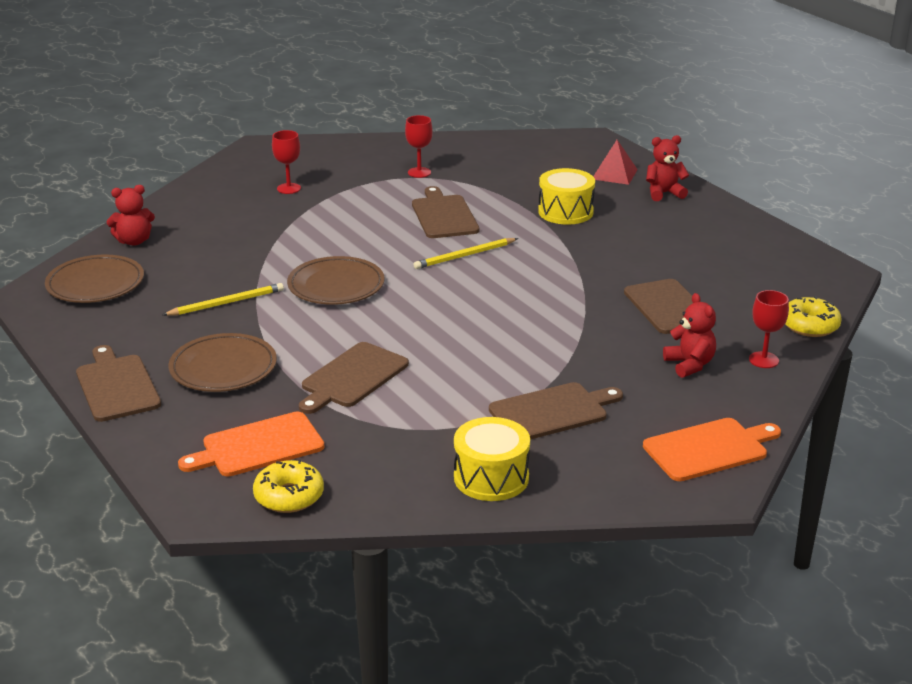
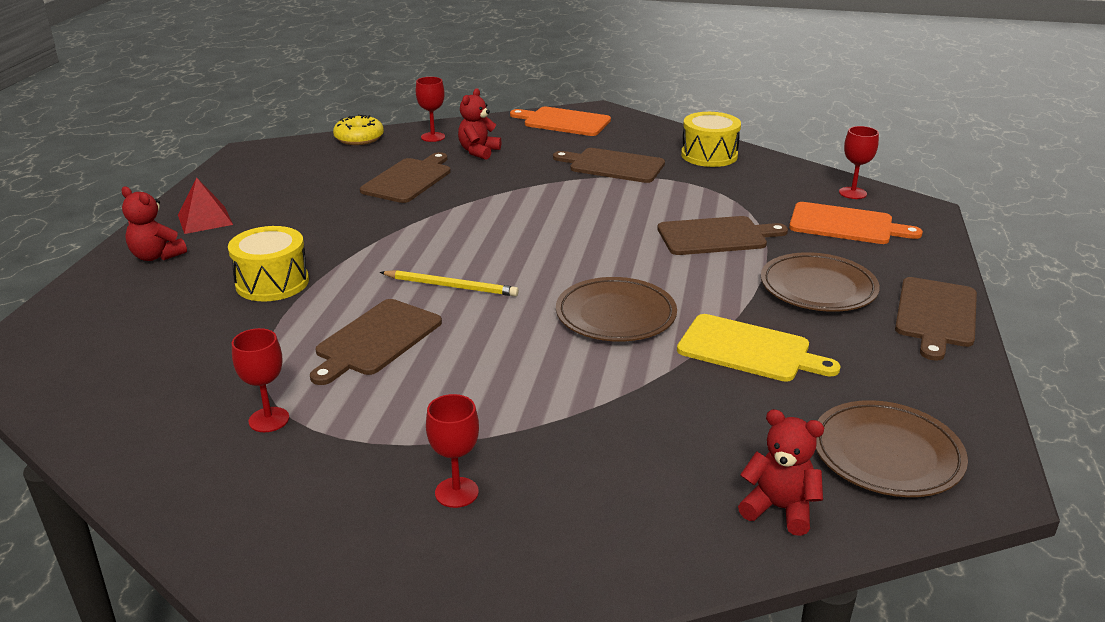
camera: 135 degrees left, 0 degrees up
(226, 303) = (749, 350): yellow pencil -> yellow cutting board
(289, 496) = (852, 193): yellow donut -> red goblet
(614, 174) = (126, 298): red pyramid -> red pyramid (205, 219)

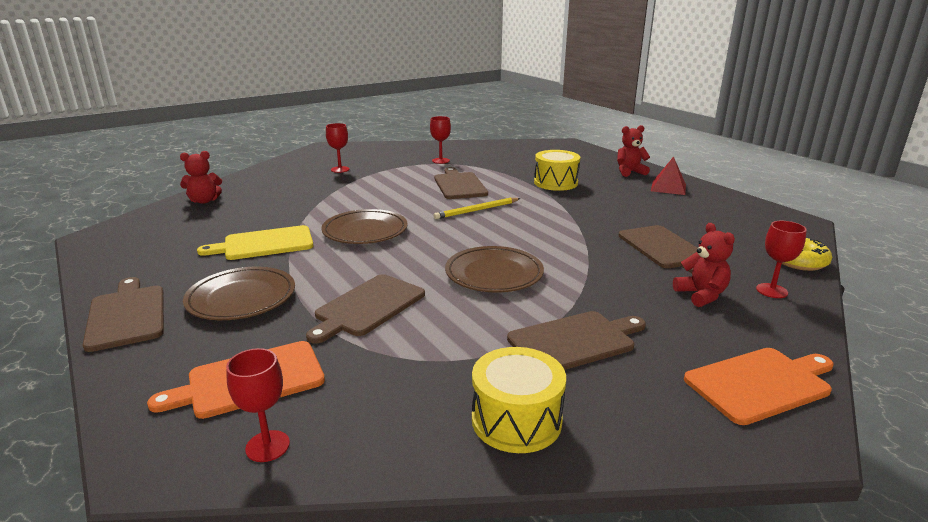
camera: 135 degrees right, 5 degrees down
(886, 454) = (155, 230): brown plate -> brown plate (494, 274)

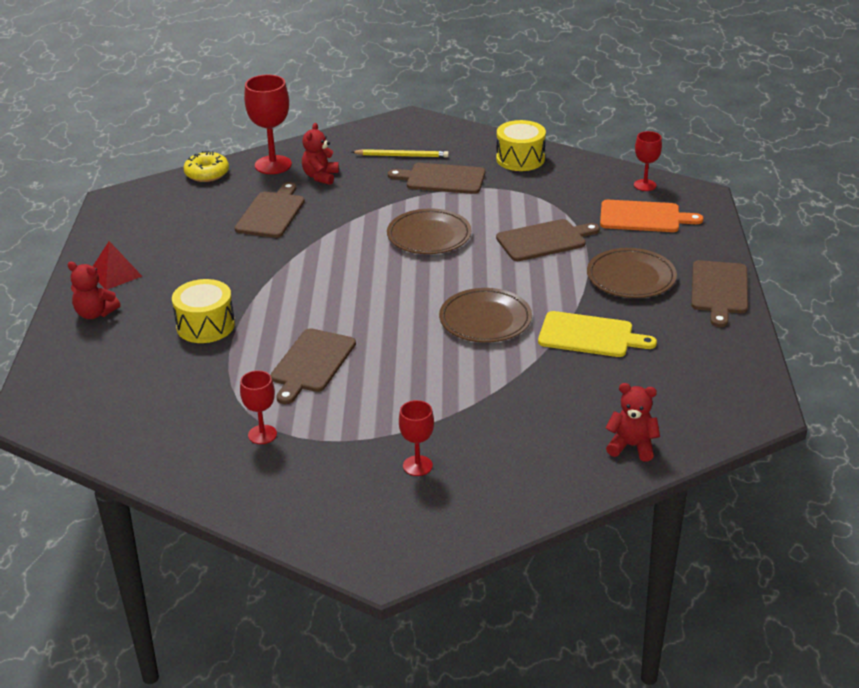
camera: 145 degrees left, 10 degrees up
(477, 210) = (350, 311): yellow pencil -> yellow pencil (401, 156)
(761, 383) = (384, 135): orange cutting board -> none
(771, 291) = (273, 165): red goblet -> red goblet, size x1.70

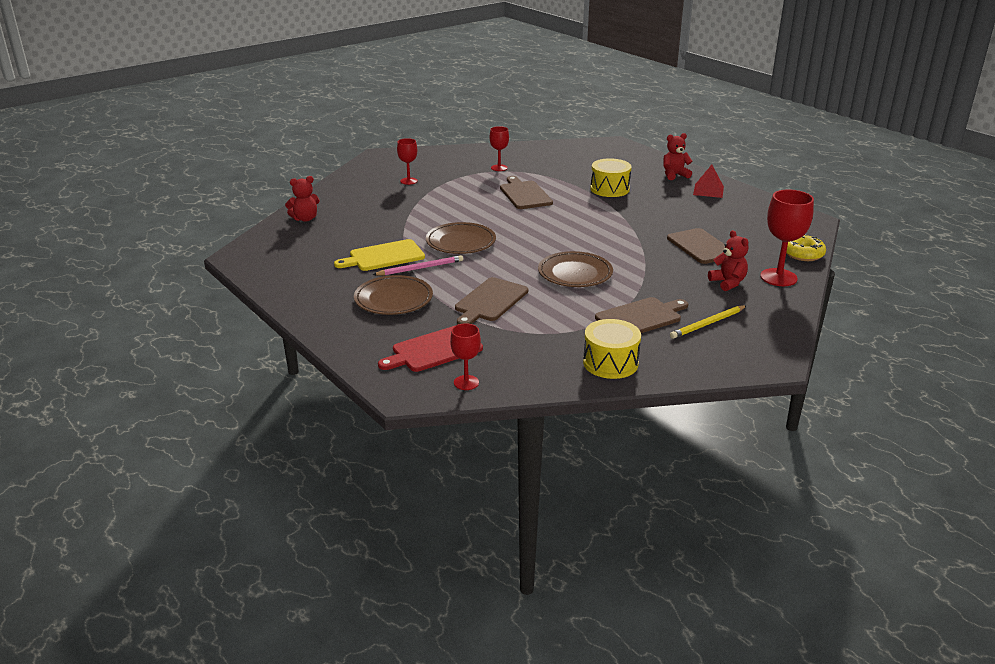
camera: 140 degrees right, 5 degrees down
(567, 303) = (420, 268): none -> pink pencil
(643, 217) = (434, 350): orange cutting board -> red cutting board
(719, 290) = (317, 314): brown cutting board -> none

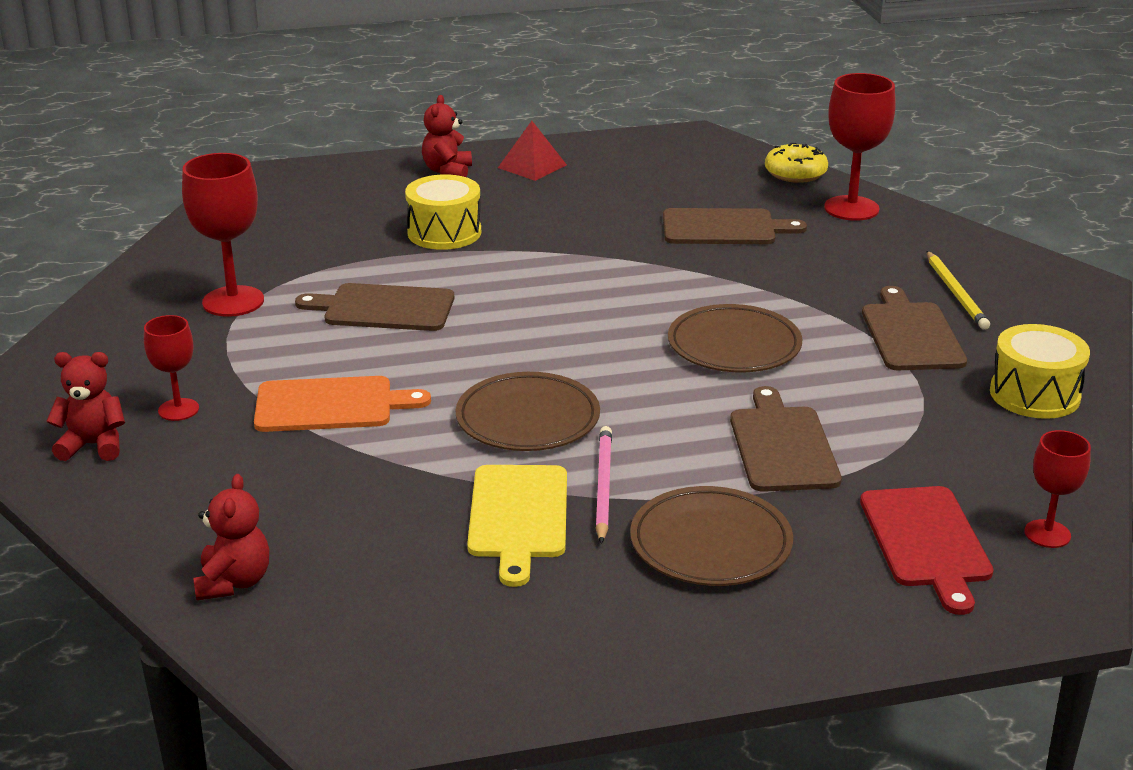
camera: 65 degrees left, 0 degrees up
(436, 204) = (331, 405): none -> orange cutting board
(490, 301) = (782, 445): brown cutting board -> brown cutting board turned 150 degrees counterclockwise
(499, 168) = (233, 301): red goblet -> red goblet, size x1.70
(728, 283) = (844, 244): red teddy bear -> red teddy bear (93, 445)

